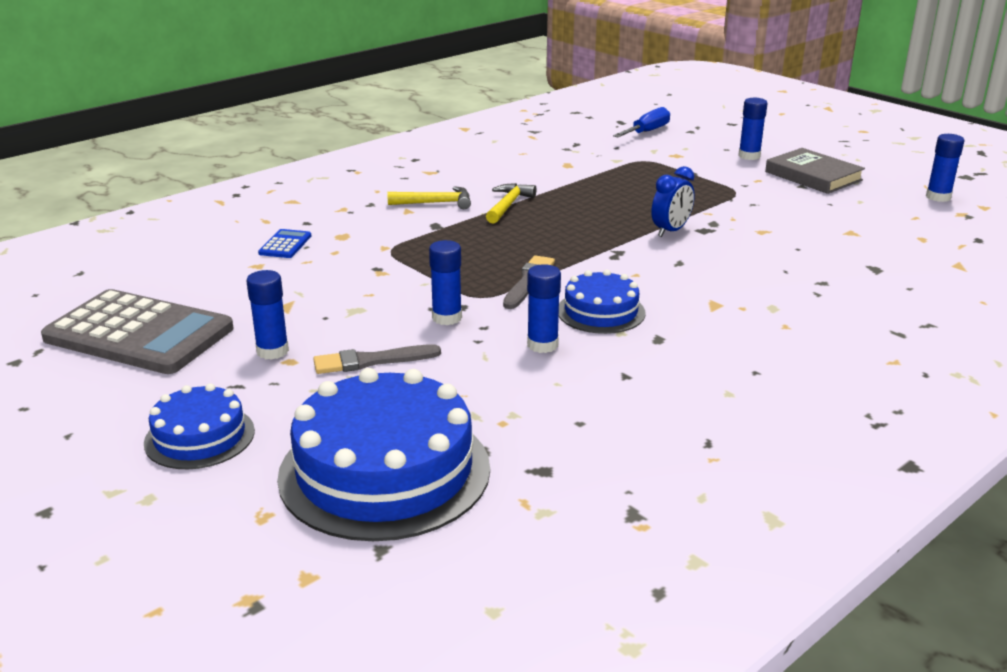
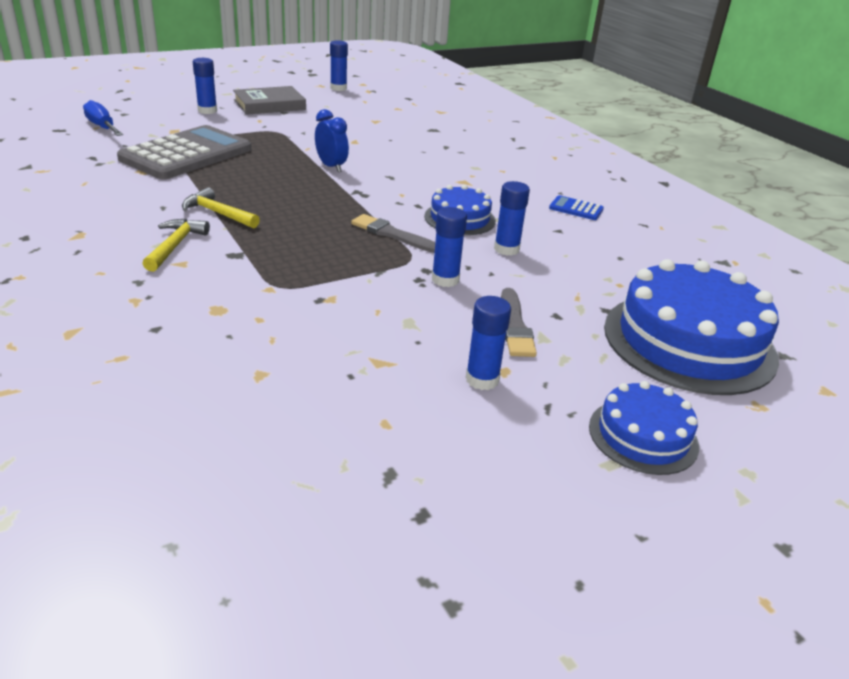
camera: 80 degrees left, 5 degrees up
(139, 334) = (409, 478): grey calculator -> grey calculator (186, 154)
(285, 245) = (213, 349): blue calculator -> blue calculator (576, 209)

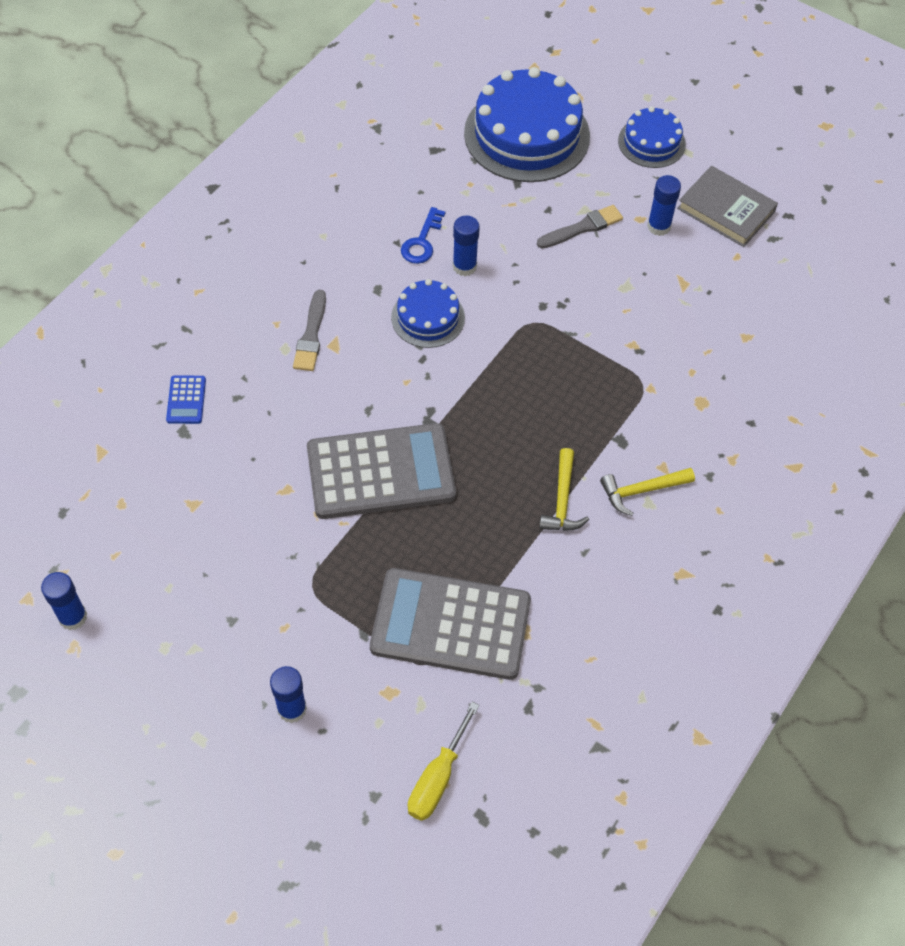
camera: 115 degrees left, 25 degrees up
(102, 127) = (437, 778): blue screwdriver -> yellow screwdriver
(269, 105) = (214, 654): grey book -> grey book (726, 210)
(331, 166) = (381, 472): blue clock -> grey calculator
(392, 234) = (499, 352): grey brush -> grey brush (311, 335)
(445, 280) = (549, 288): blue glue stick -> none
(552, 240) = (422, 242): none -> blue key
(576, 209) = (337, 241): blue calculator -> blue calculator (186, 400)

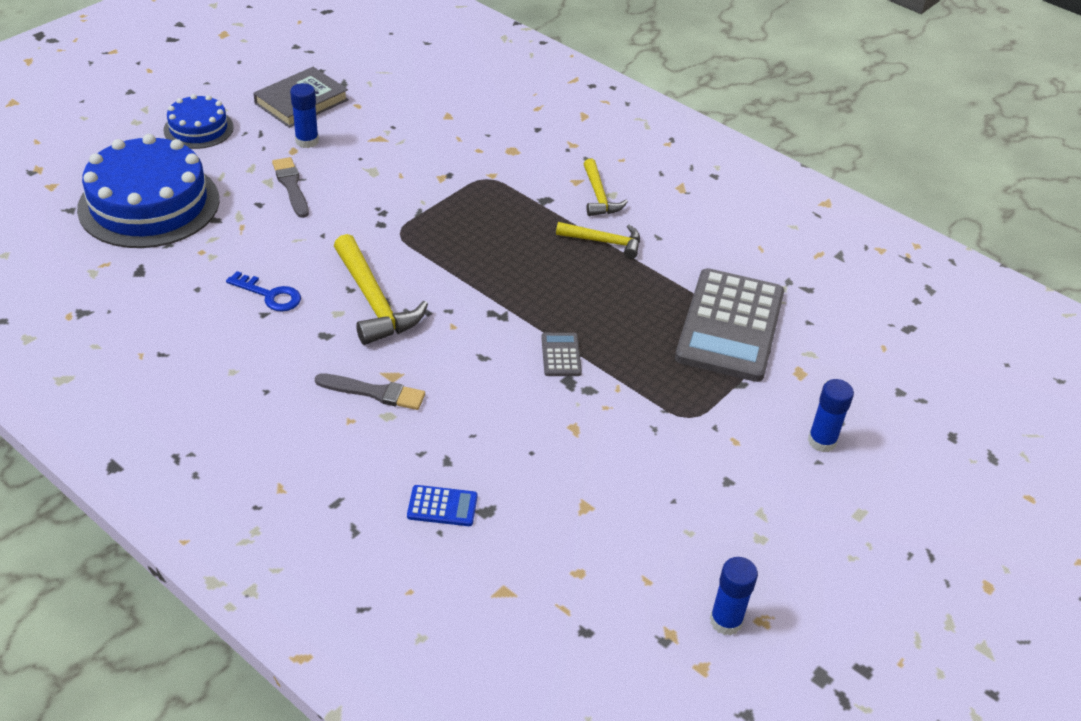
camera: 85 degrees left, 15 degrees down
(381, 472) = (561, 355): grey calculator -> grey calculator, size x0.41
(428, 317) = (374, 302): blue cake -> yellow hammer
(437, 778) = (878, 350): yellow screwdriver -> none
(464, 266) = (314, 269): blue glue stick -> none

